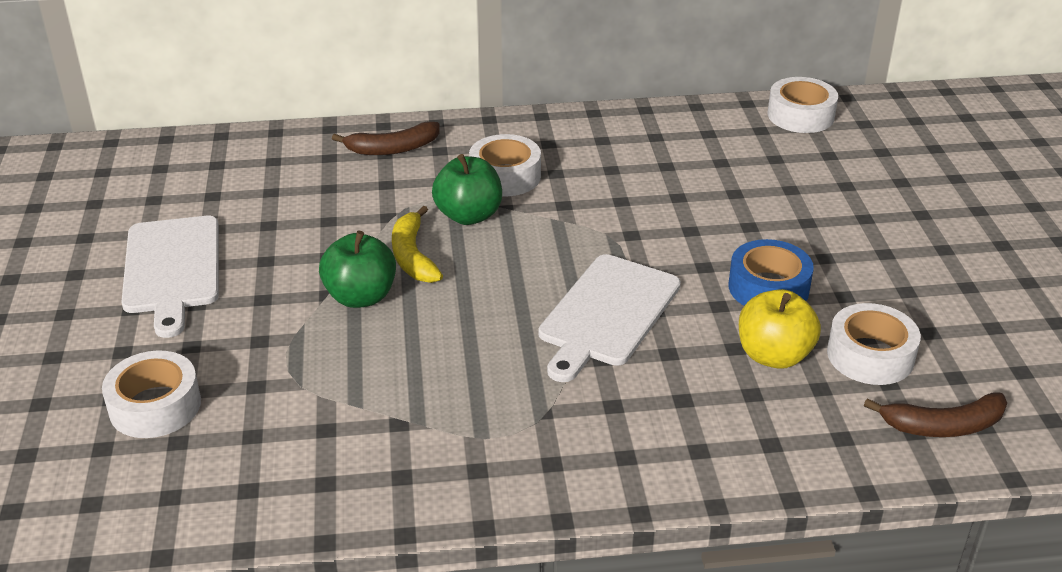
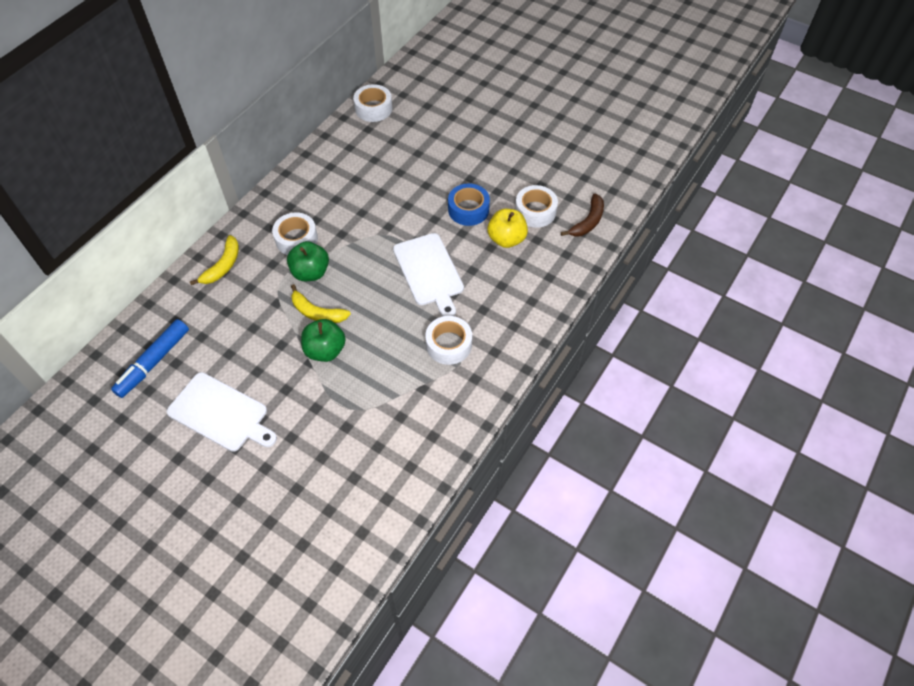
camera: 50 degrees left, 20 degrees up
(155, 406) = (320, 474): white tape -> white tape (448, 344)
(196, 180) = (153, 362): none -> blue marker
(393, 149) = (223, 266): brown banana -> yellow banana

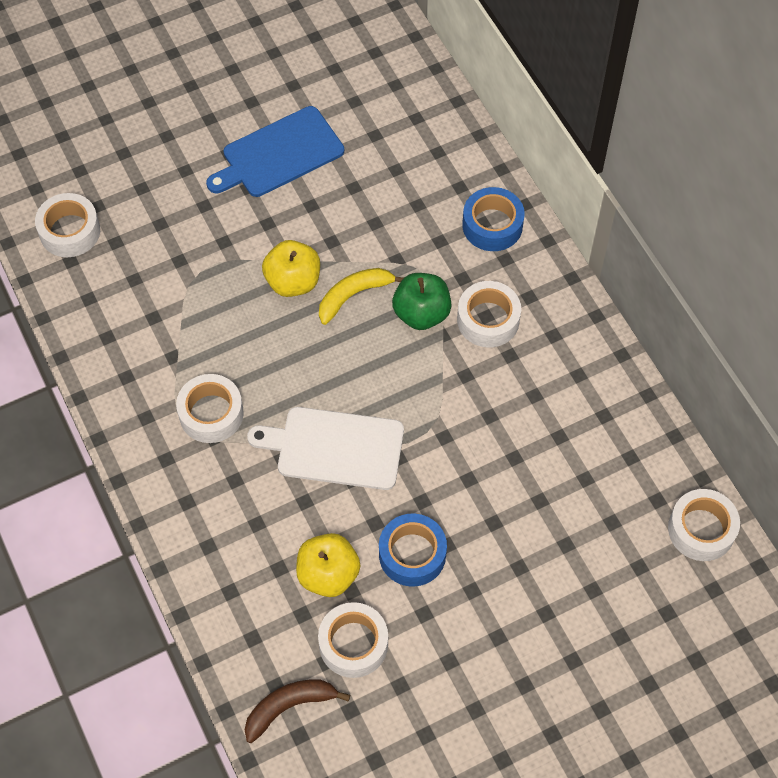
camera: 120 degrees right, 5 degrees up
(153, 362) = (389, 115): blue marker -> none
(221, 413) = (279, 154): white cutting board -> blue cutting board
(223, 266) = (492, 225): yellow banana -> blue tape
(325, 350) = (293, 281): green apple -> yellow apple
(361, 515) = (70, 231): none -> white tape
(588, 221) = (289, 706): brown banana -> brown banana turned 90 degrees clockwise

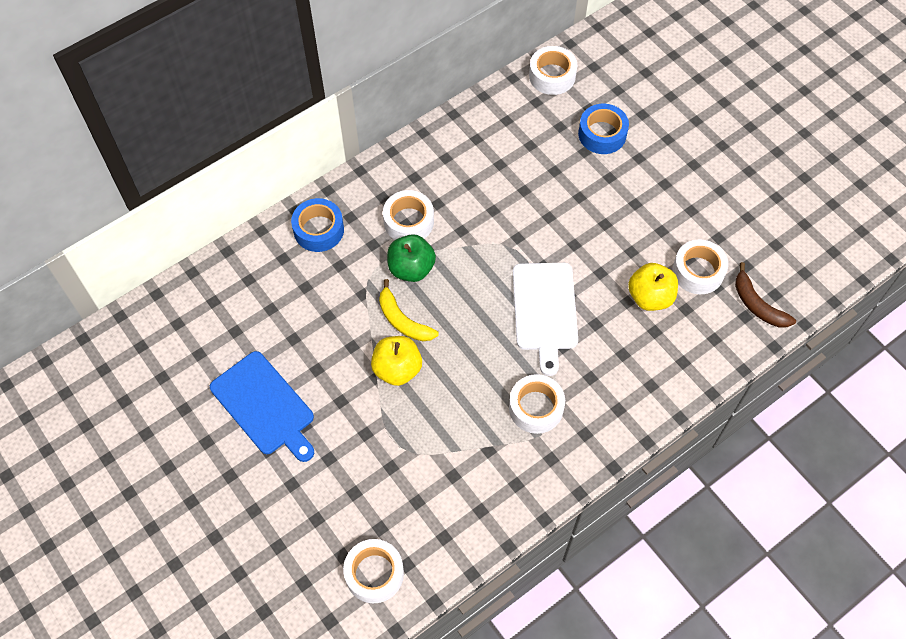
camera: 100 degrees left, 0 degrees up
(412, 554) = (618, 244): blue tape -> blue tape (602, 134)

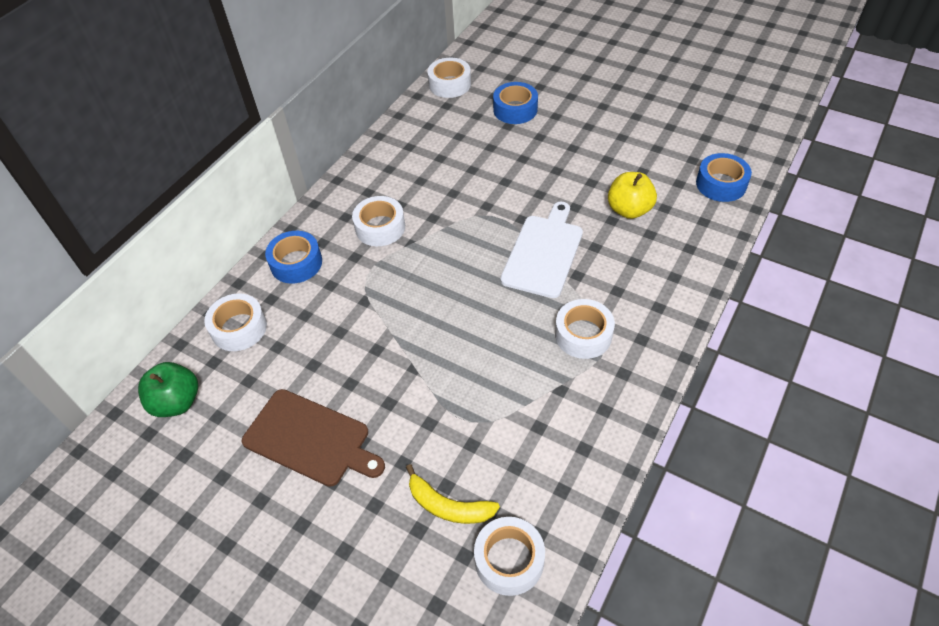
camera: 20 degrees left, 10 degrees down
(264, 406) = (310, 439): blue cutting board -> brown cutting board
(397, 369) = (432, 352): yellow apple -> none
(403, 320) = (416, 308): yellow banana -> yellow banana (448, 506)
(411, 268) = (402, 263): green apple -> green apple (177, 402)
(544, 310) = (544, 253): white cutting board -> white cutting board turned 135 degrees counterclockwise
(698, 271) = (656, 177): white tape -> white tape (239, 328)
(757, 305) = (721, 184): brown banana -> blue tape

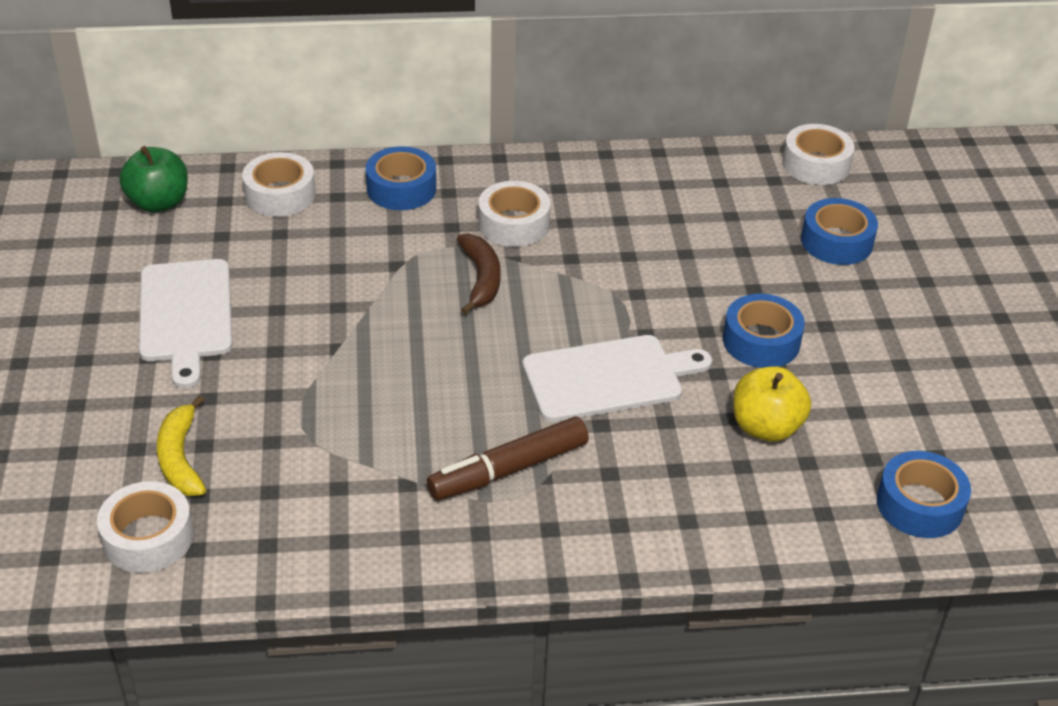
camera: 50 degrees right, 10 degrees down
(310, 439) = (185, 315): brown cutting board -> white cutting board
(414, 266) = (481, 278): none -> brown banana
(565, 177) = (761, 341): none -> blue tape
(583, 335) = (508, 470): white tape -> brown marker

